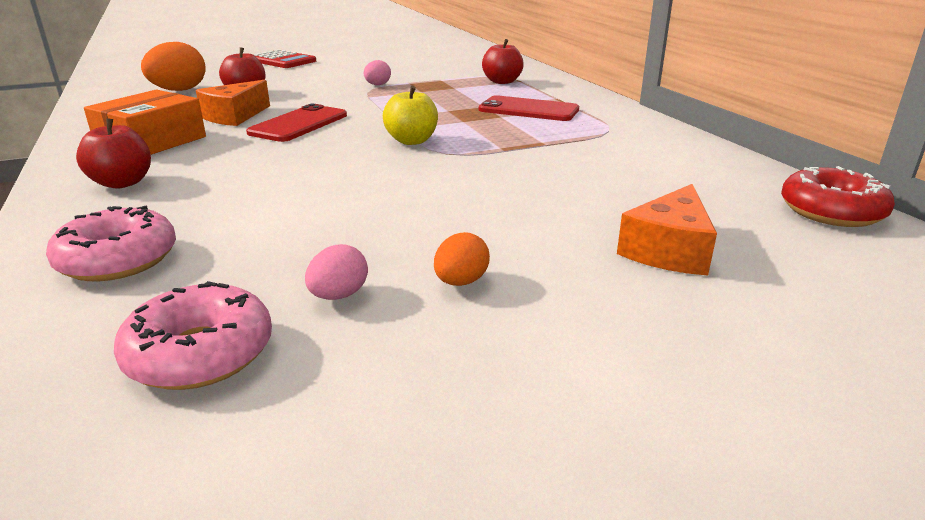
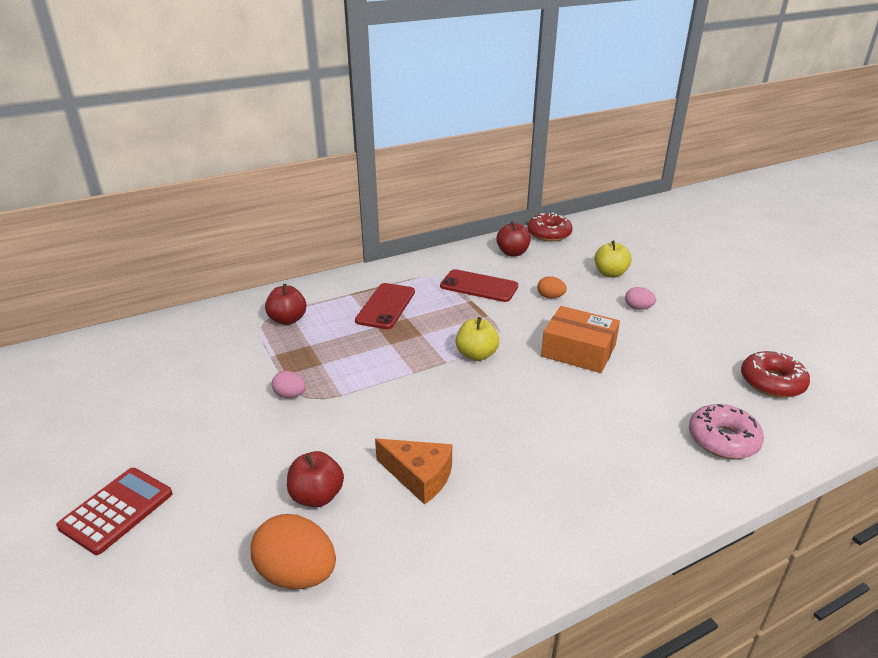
camera: 95 degrees left, 5 degrees up
(122, 183) = (618, 489): red apple -> red apple (512, 253)
(151, 142) = (514, 513): orange box -> orange box (578, 351)
(200, 353) = (772, 382): pink donut -> red donut
(299, 124) = (441, 423): red phone -> red phone (479, 286)
(339, 295) = (704, 354): pink egg -> pink egg (638, 308)
(461, 282) = (671, 323): orange egg -> orange egg (550, 297)
(669, 250) = (610, 273): orange cheese -> yellow apple

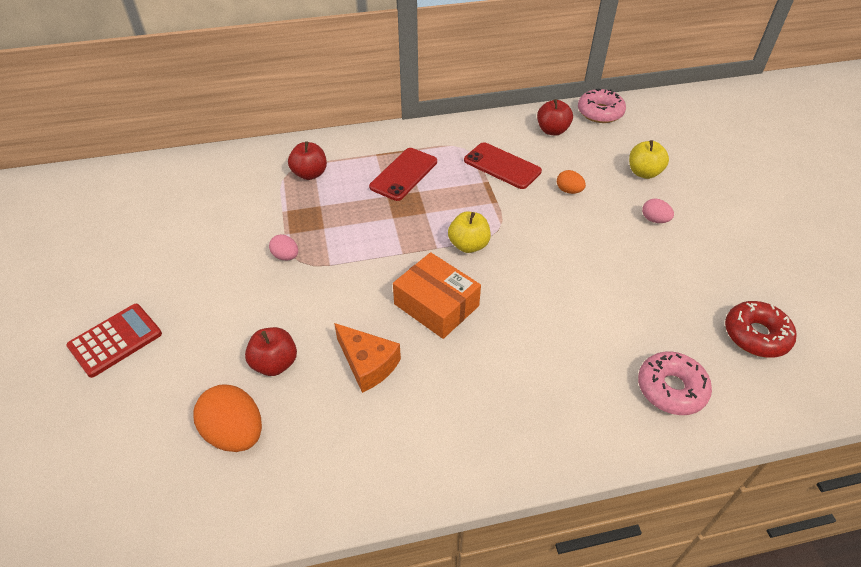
camera: 15 degrees right, 15 degrees up
(549, 234) = (600, 112): red donut -> pink donut
(578, 351) = (570, 259): orange box -> orange box (436, 305)

